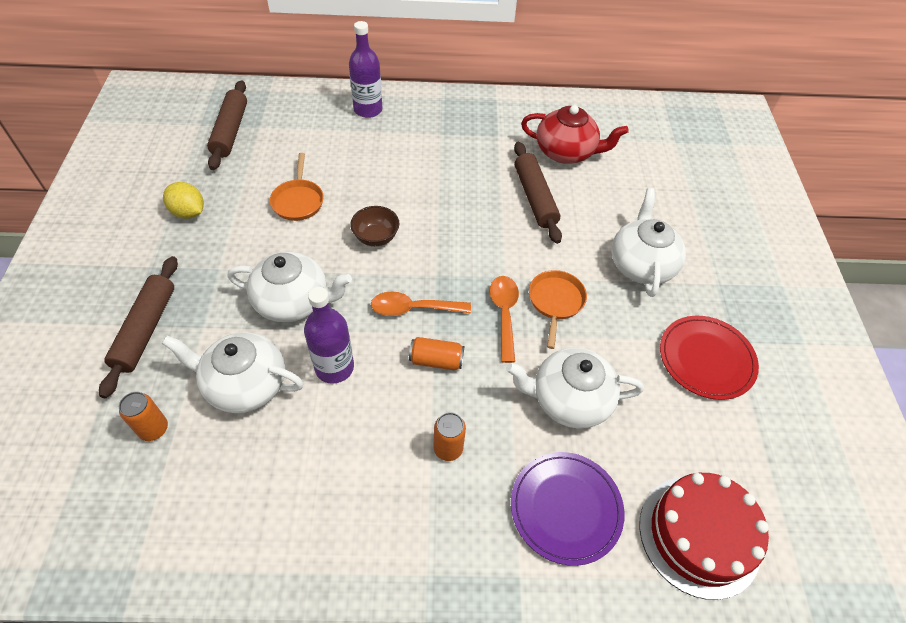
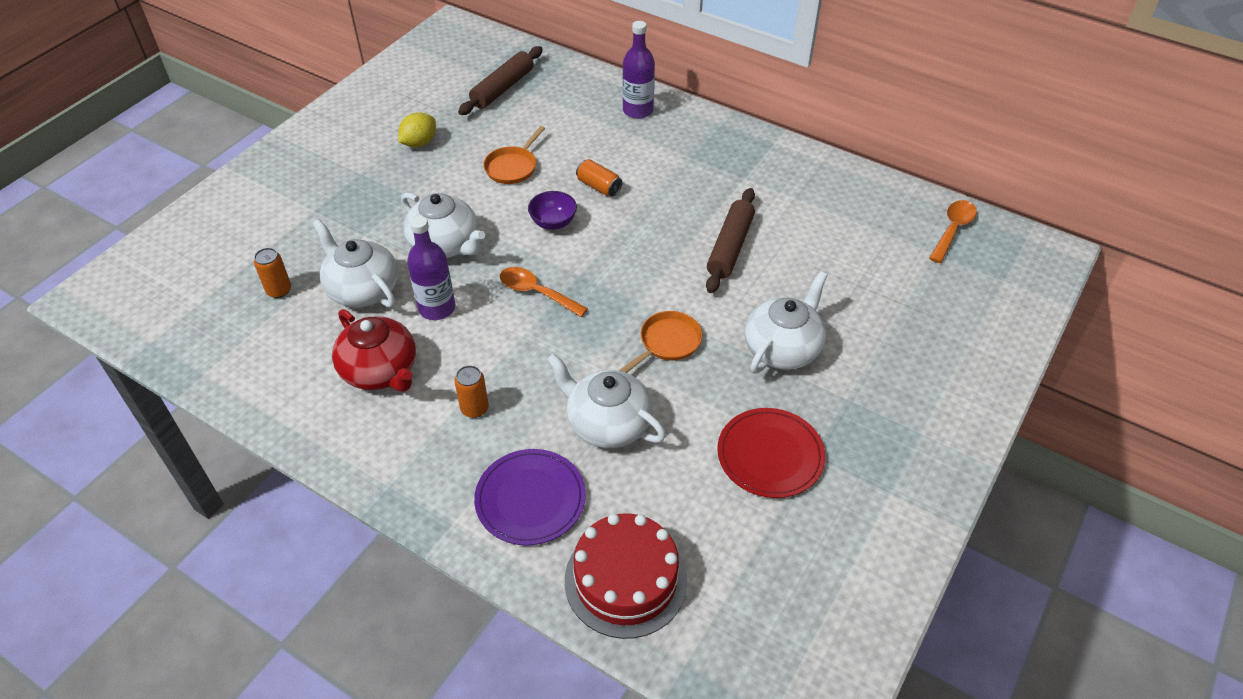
camera: 35 degrees right, 5 degrees down
(145, 329) = (324, 219): brown rolling pin -> none
(188, 212) = (419, 143): yellow lemon -> yellow lemon turned 60 degrees clockwise
(376, 237) = (553, 222): brown bowl -> purple bowl
(436, 360) = (521, 340): orange can -> orange can (599, 186)
(504, 314) = (611, 331): orange spoon -> orange spoon (952, 230)
(566, 152) = (801, 218): red teapot -> red teapot (380, 371)

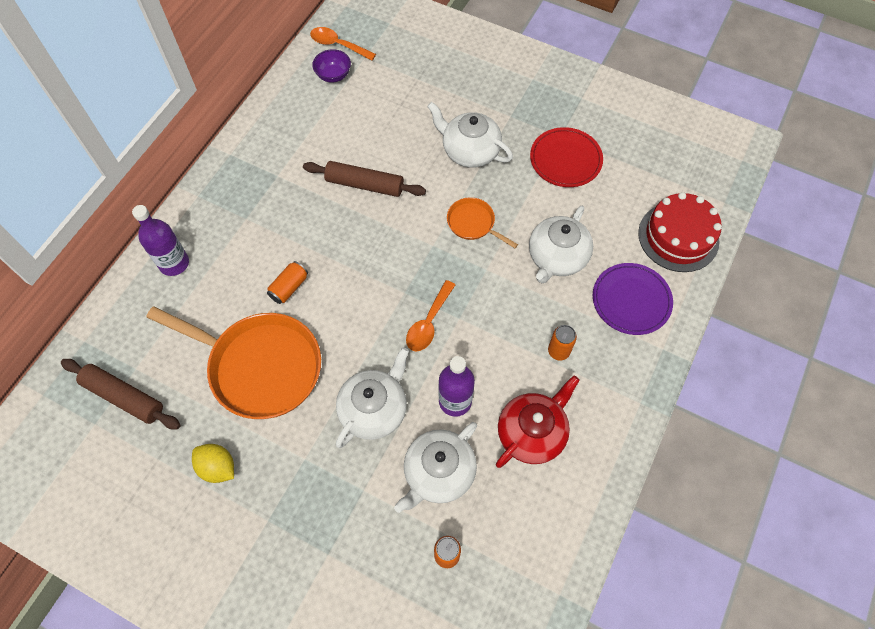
camera: 95 degrees left, 15 degrees up
(513, 167) = (259, 366): orange pan -> orange pan, size x2.12
(553, 222) = (340, 320): purple bowl -> purple bowl (333, 75)

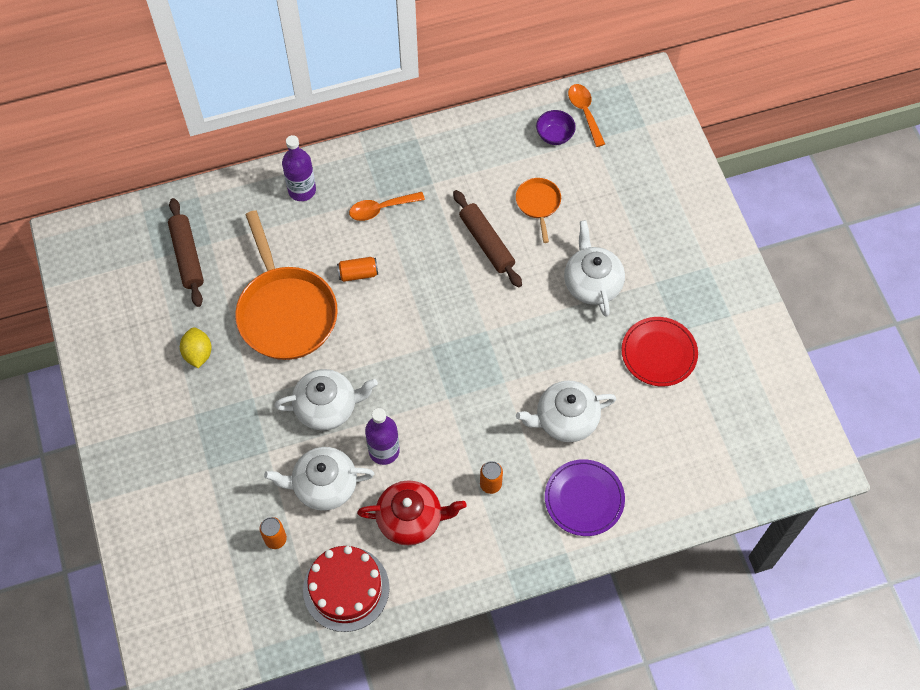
camera: 45 degrees right, 0 degrees up
(428, 323) = (424, 382): orange spoon -> orange spoon (381, 209)
(473, 223) = (533, 340): orange pan -> orange pan (538, 204)
(678, 237) = (676, 487): red cake -> red cake (346, 588)

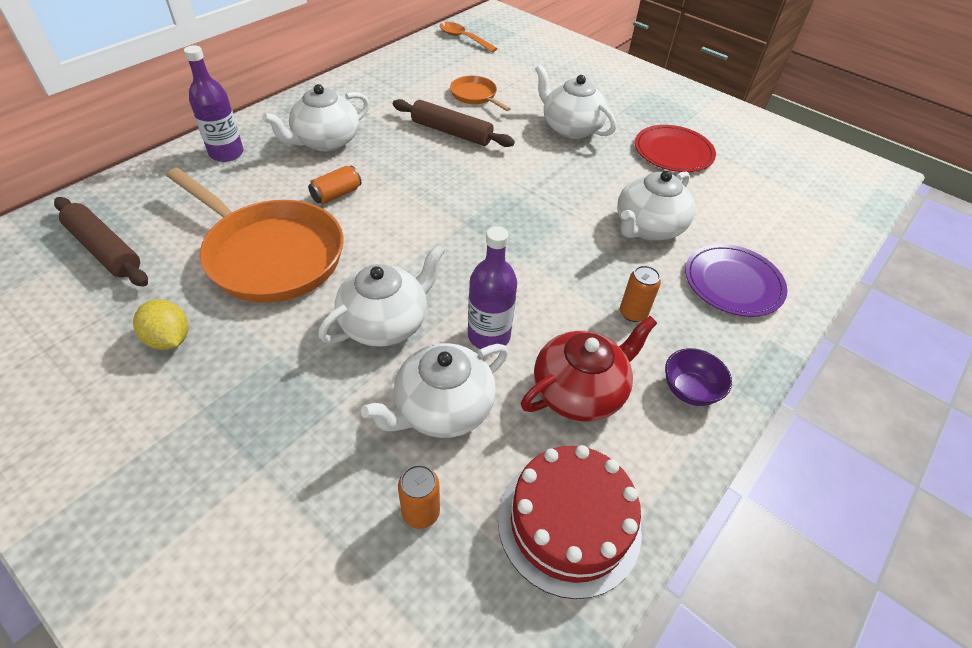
camera: 35 degrees left, 15 degrees down
(381, 209) = (325, 141): orange spoon -> white teapot
(554, 136) = (451, 56): purple bowl -> purple bowl (689, 390)

